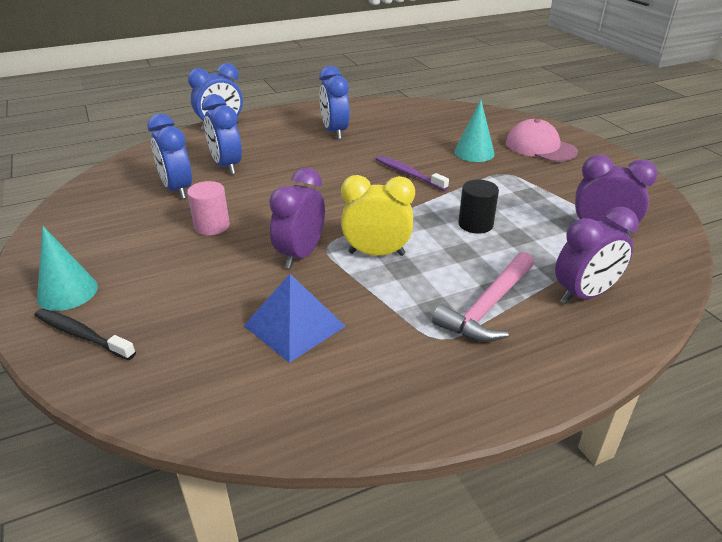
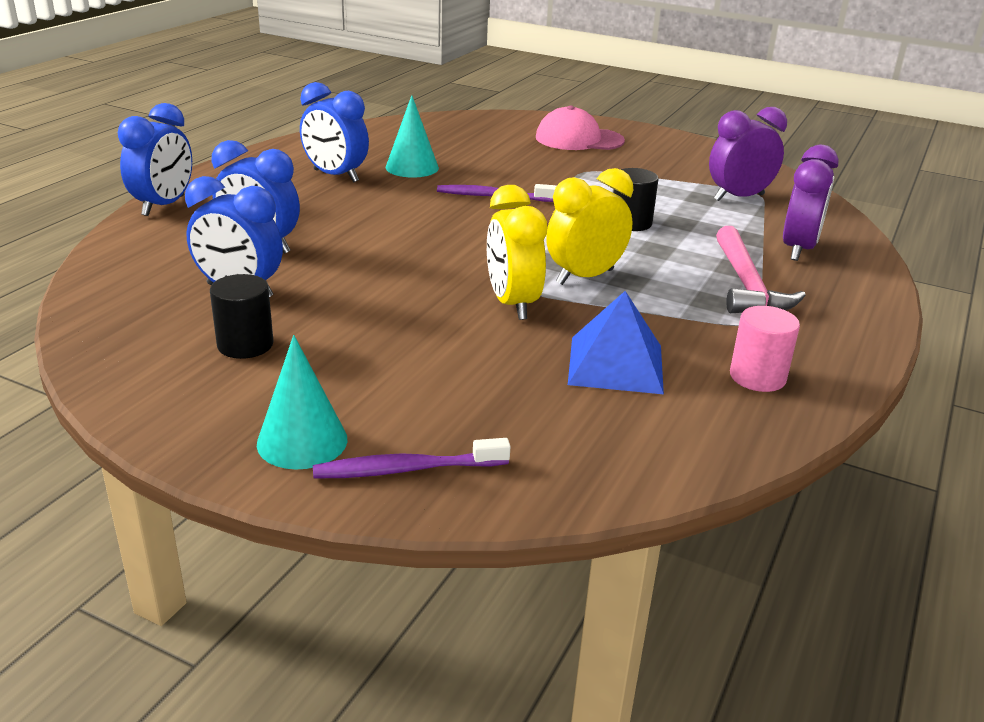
camera: 40 degrees left, 5 degrees down
(82, 335) = (407, 469): black toothbrush -> purple toothbrush
(131, 223) = (245, 345): none -> black cylinder
(212, 226) = (361, 312): pink cylinder -> pink cylinder (757, 377)
(300, 254) = (512, 304): purple clock -> yellow clock
(474, 152) = (525, 159): turquoise cone -> turquoise cone (412, 167)

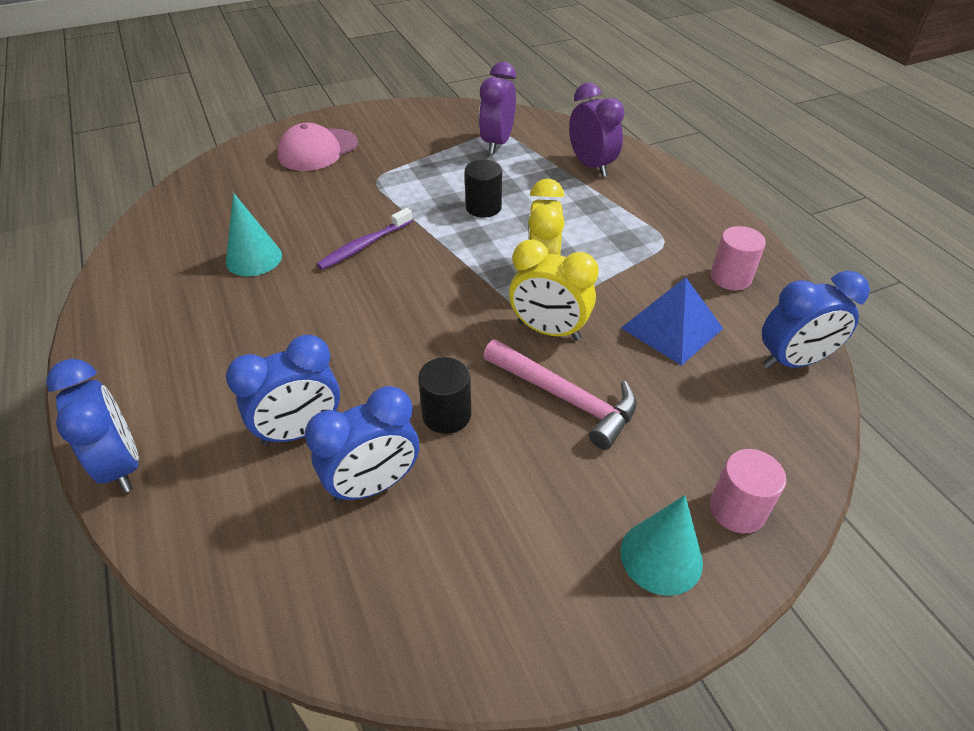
camera: 50 degrees left, 15 degrees up
(245, 345) = (478, 525): black cylinder -> black cylinder (446, 415)
(335, 176) = (210, 311): blue clock -> blue clock (793, 361)
(407, 469) = (737, 509): purple toothbrush -> pink cylinder
(747, 284) = (617, 213): pink hammer -> pink hammer (565, 398)

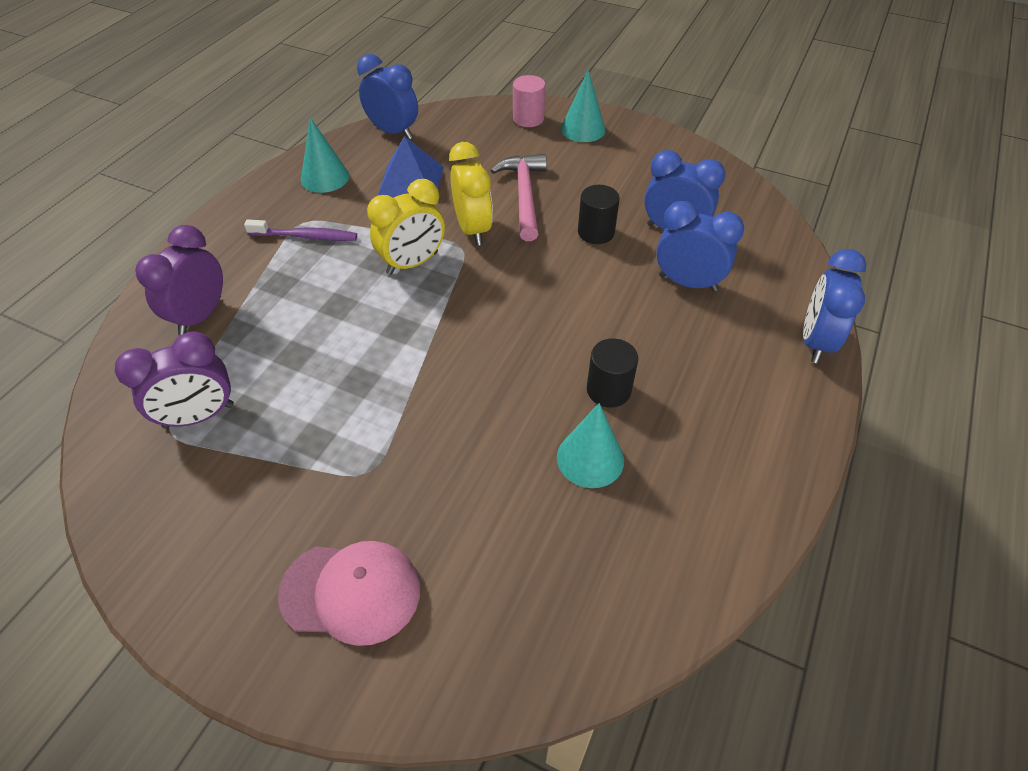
camera: 130 degrees left, 5 degrees up
(364, 245) = (487, 392): purple toothbrush -> purple toothbrush (305, 236)
(483, 207) = (347, 349): black cylinder -> black cylinder (608, 390)
(730, 278) = (325, 177): pink cylinder -> turquoise cone

